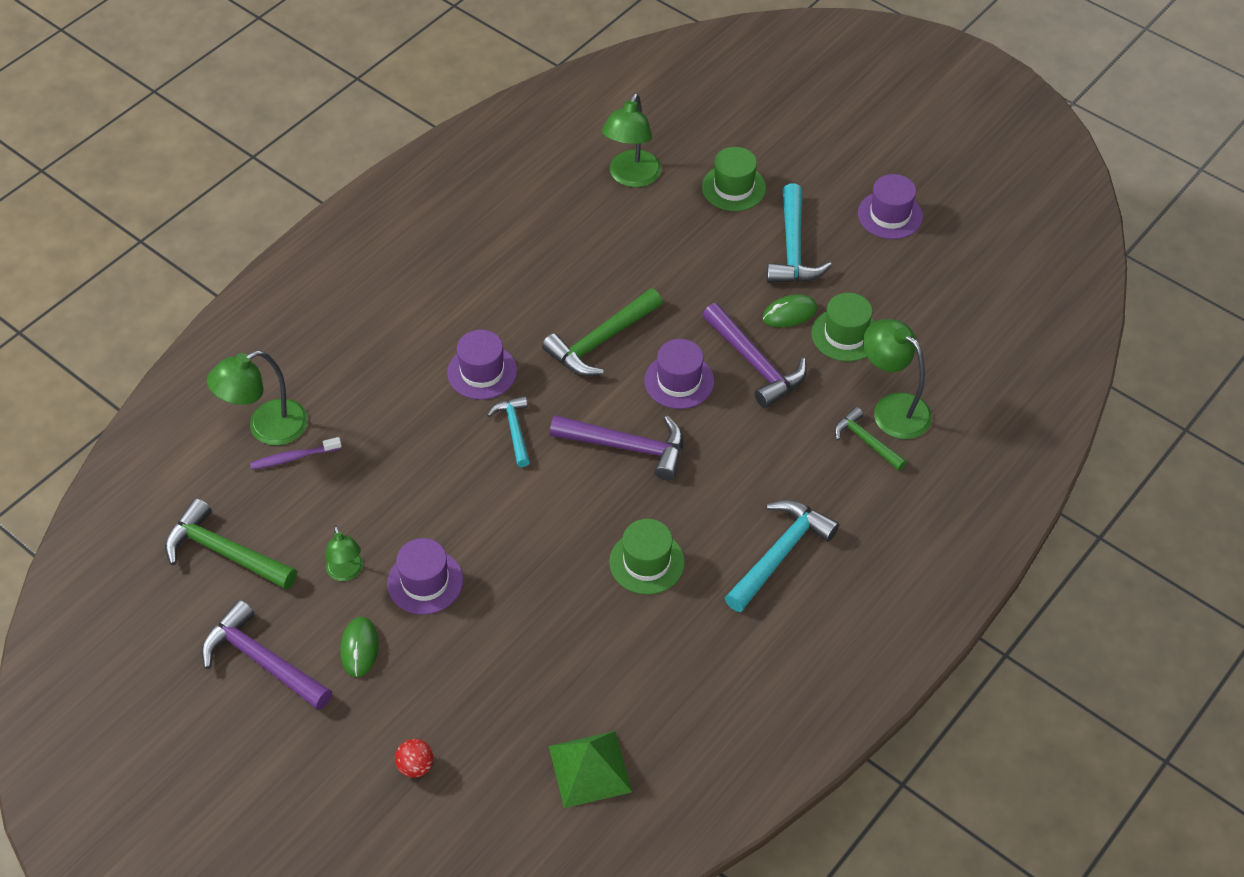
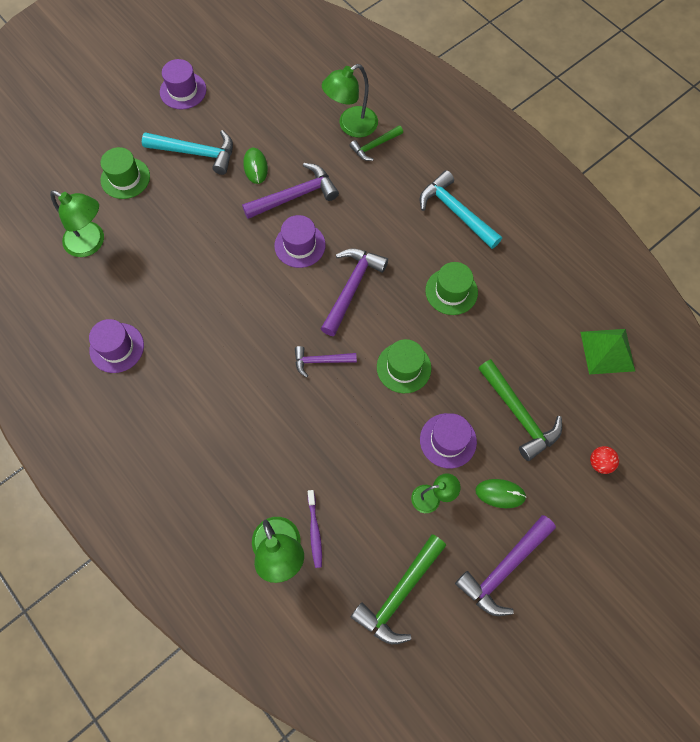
camera: 80 degrees left, 15 degrees up
(482, 372) = (260, 377): purple hat -> purple hat (117, 348)
(514, 429) = (320, 361): turquoise hammer -> purple hammer
(601, 341) = (250, 290): green hammer -> green hammer (519, 414)
(845, 334) = (283, 138): green hat -> green hat (403, 367)

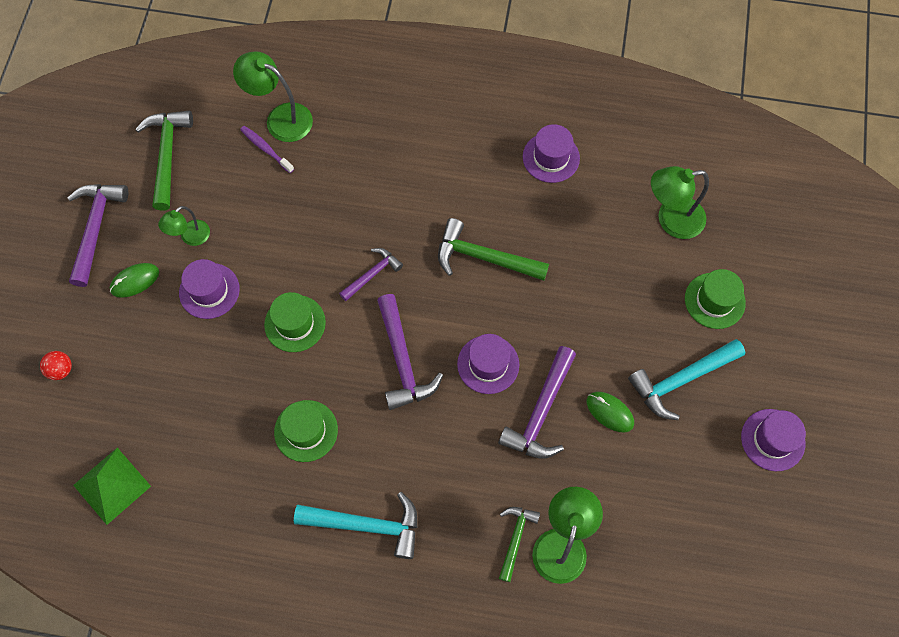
camera: 140 degrees right, 0 degrees up
(519, 414) = (160, 359): green hammer -> green hammer (483, 257)

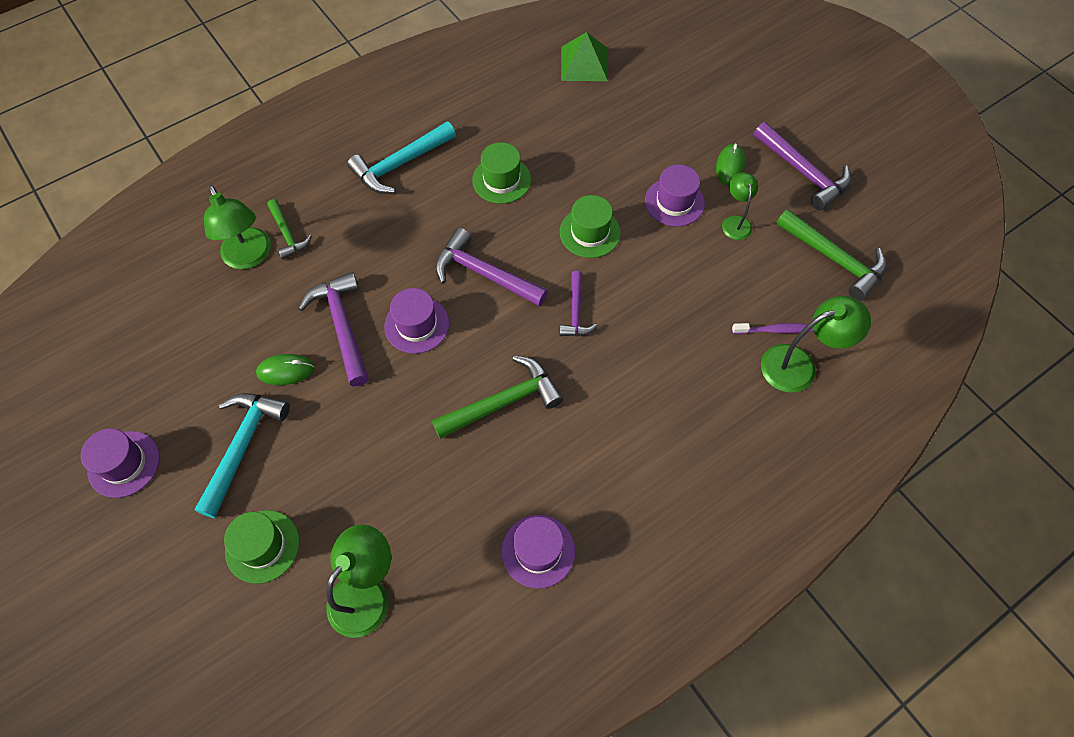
camera: 135 degrees right, 5 degrees down
(61, 370) = (698, 87): red ball -> none

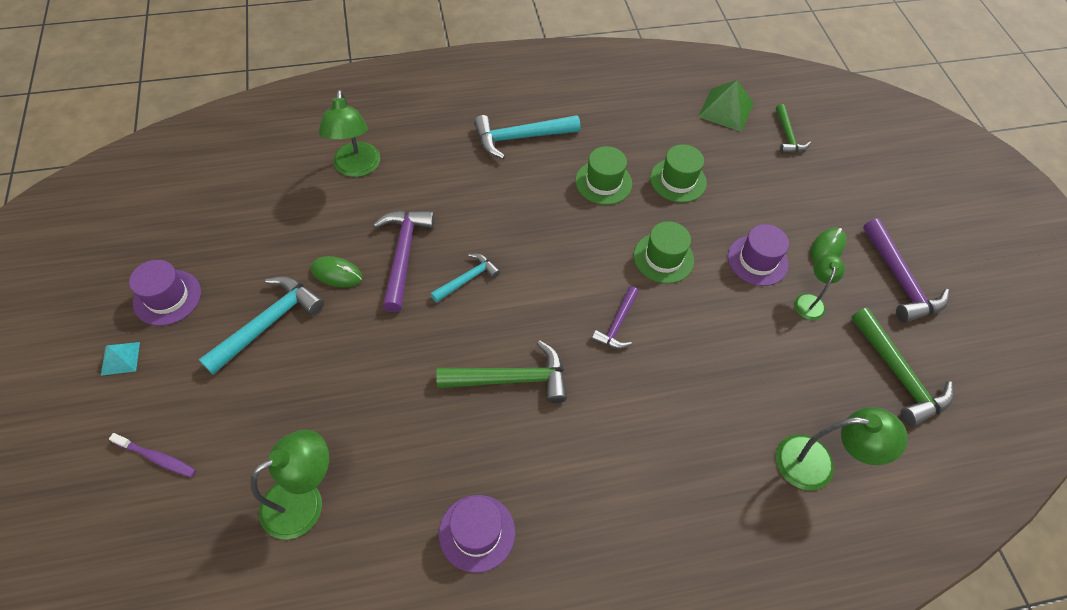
camera: 20 degrees right, 5 degrees down
(109, 542) = (120, 358): none -> turquoise pyramid
(262, 546) = (239, 417): green hat -> green hat (678, 180)
(288, 234) = (397, 161): green hammer -> green hammer (787, 136)
(417, 325) = (467, 279): purple hat -> turquoise hammer
(484, 274) = (548, 258): purple hammer -> none
(775, 330) = (806, 419): purple toothbrush -> purple toothbrush (157, 458)

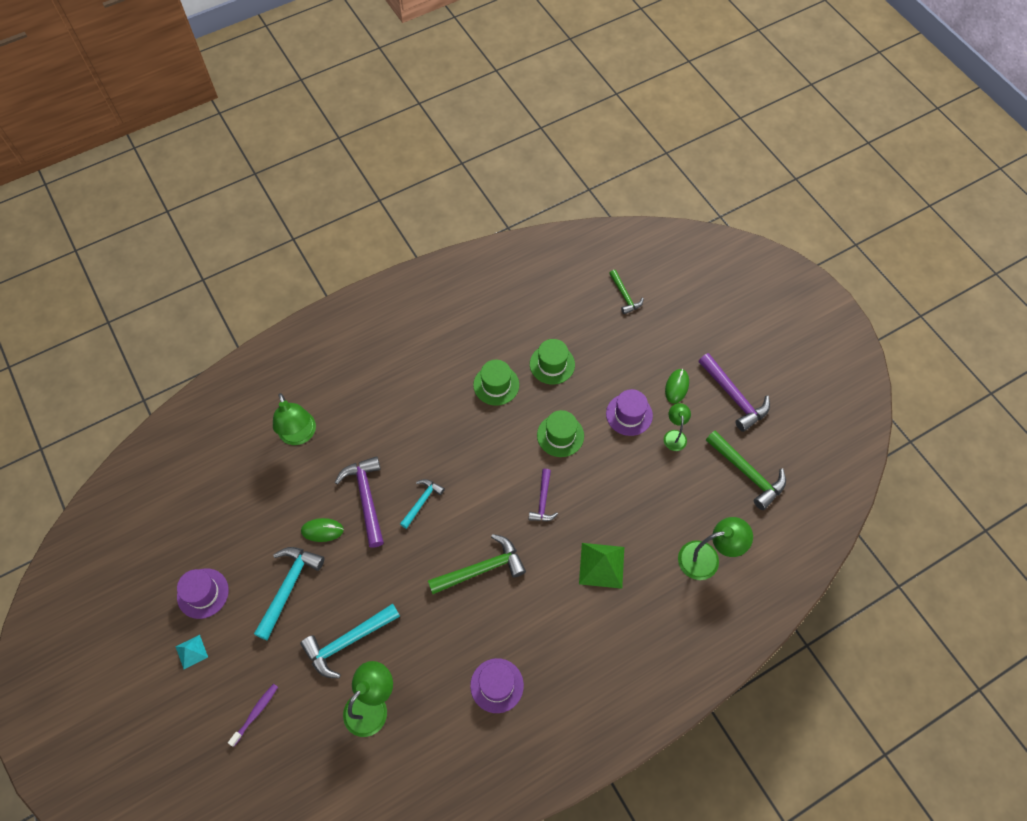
camera: 15 degrees left, 5 degrees up
(157, 458) = (255, 713): purple toothbrush -> purple toothbrush turned 60 degrees counterclockwise
(520, 138) = (418, 365): turquoise hammer -> turquoise hammer (348, 641)
(726, 109) = (571, 286): green pyramid -> green pyramid (601, 565)

